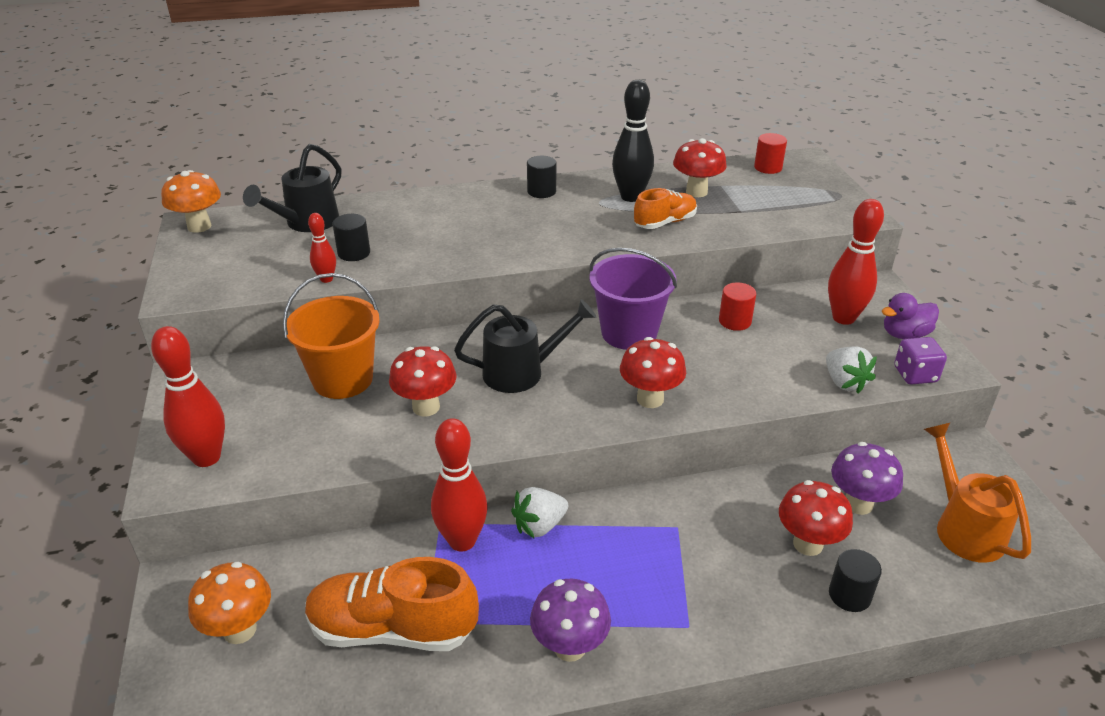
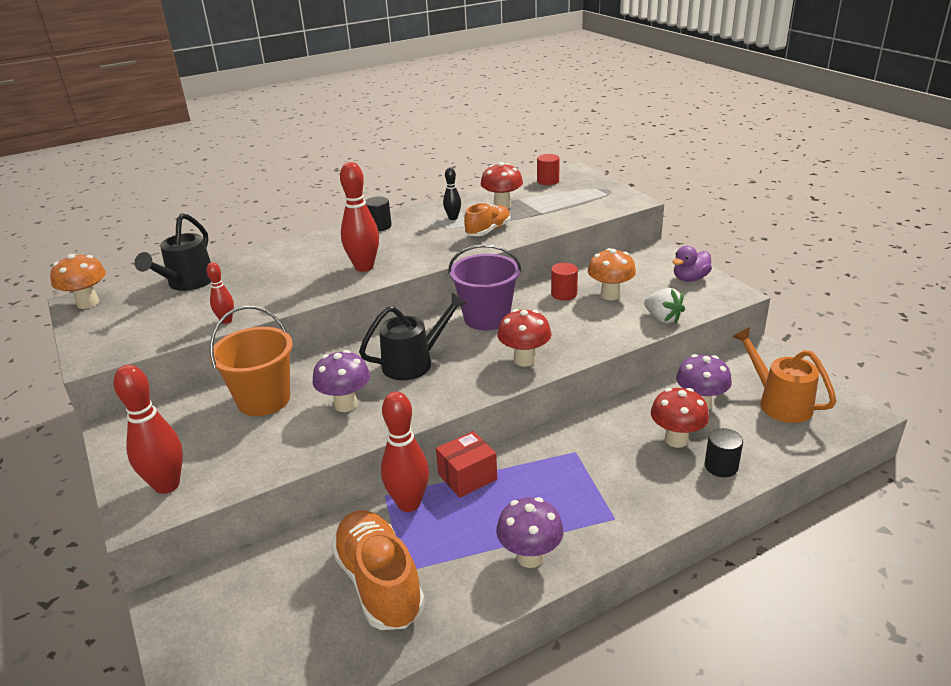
camera: 15 degrees left, 5 degrees down
(240, 630) = (244, 620): orange mushroom -> orange mushroom (610, 295)
(354, 253) = (241, 297): black cylinder -> none
(392, 629) = (379, 583): orange shoe -> orange shoe turned 75 degrees clockwise
(426, 407) = (346, 404): red mushroom -> purple mushroom
(539, 525) = (467, 477): white strawberry -> red box
(631, 197) = (453, 218): black bowling pin -> black bowling pin, size x0.54
(843, 318) = (642, 276): red bowling pin -> red bowling pin (364, 267)
(915, 375) = (709, 303): purple dice -> none

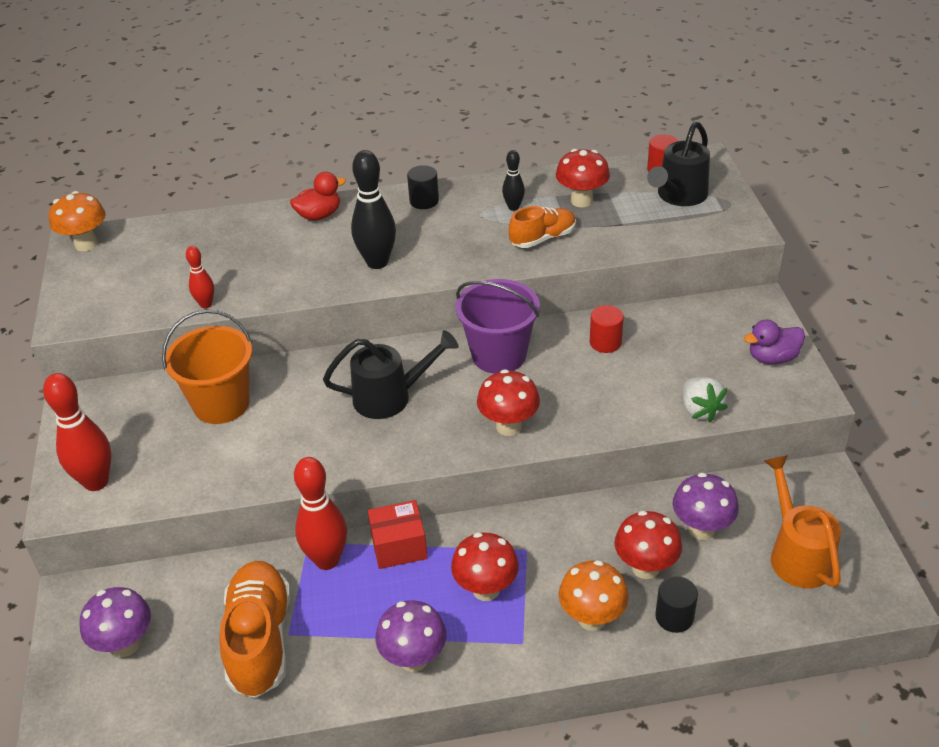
camera: 20 degrees right, 10 degrees up
(187, 283) = (189, 240): black watering can -> black watering can (678, 196)
(296, 249) = (319, 215): none -> red duck
(346, 404) = (297, 433): purple mushroom -> purple mushroom (125, 644)
(364, 267) = (377, 262): red bowling pin -> black bowling pin
(560, 488) = (486, 589): none -> red mushroom
(610, 295) = (659, 358): orange mushroom -> orange mushroom (592, 618)

